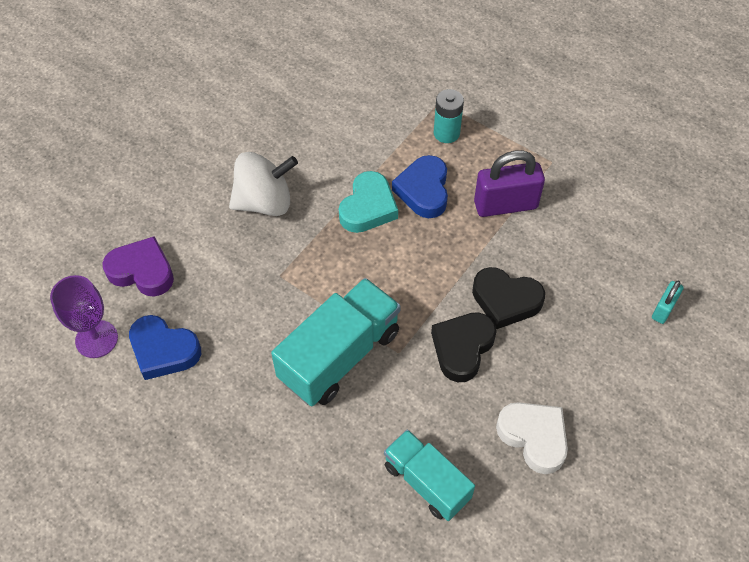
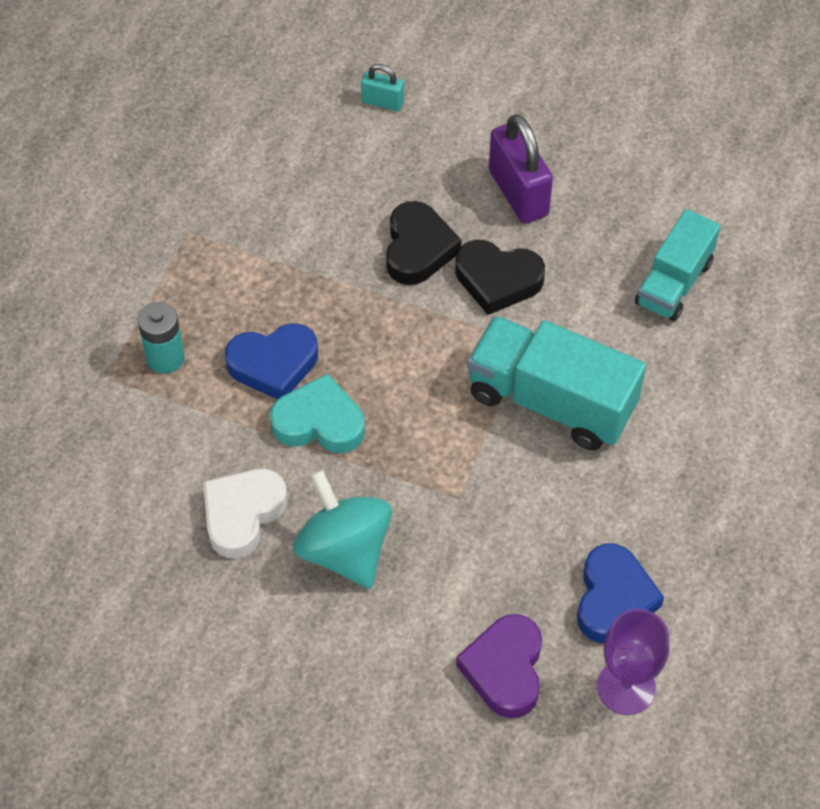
camera: 105 degrees left, 0 degrees up
(264, 202) = (344, 550): white spinning top -> turquoise spinning top
(505, 205) = (273, 271): purple padlock -> purple padlock (518, 193)
(534, 437) = (584, 197): white heart -> white heart (242, 514)

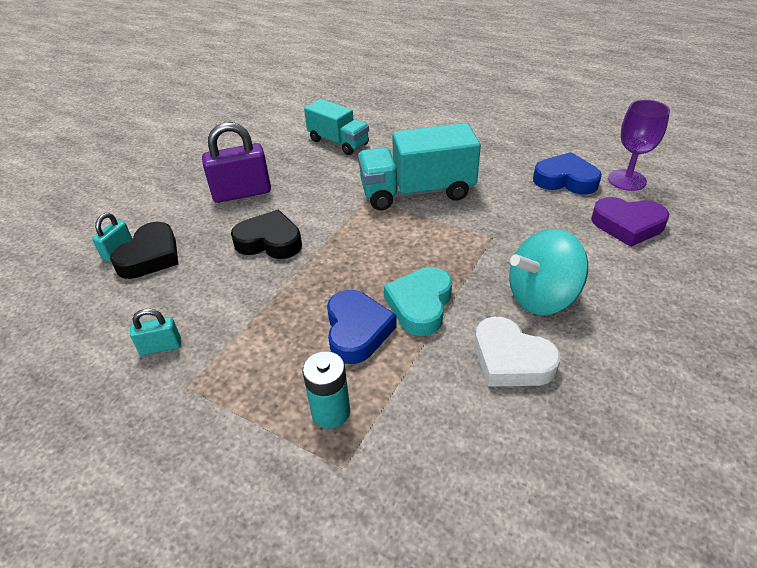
camera: 80 degrees left, 15 degrees down
(237, 194) = (161, 347): none -> turquoise padlock
(497, 280) = (312, 207): black heart -> black heart (150, 256)
(551, 401) = (417, 192): turquoise truck -> turquoise truck turned 45 degrees clockwise

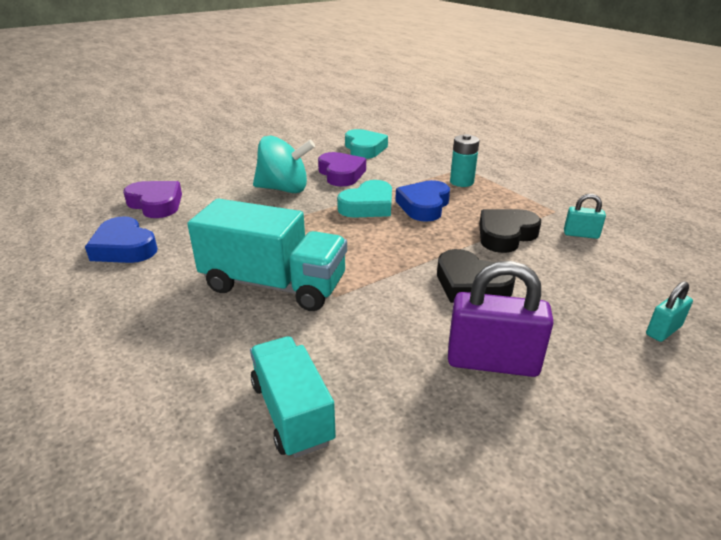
camera: 155 degrees left, 10 degrees down
(150, 256) = (615, 310): black heart -> black heart (505, 235)
(511, 360) = (341, 174): white heart -> purple heart
(552, 463) = (364, 149): none -> turquoise heart
(627, 180) = (81, 230): purple goblet -> none

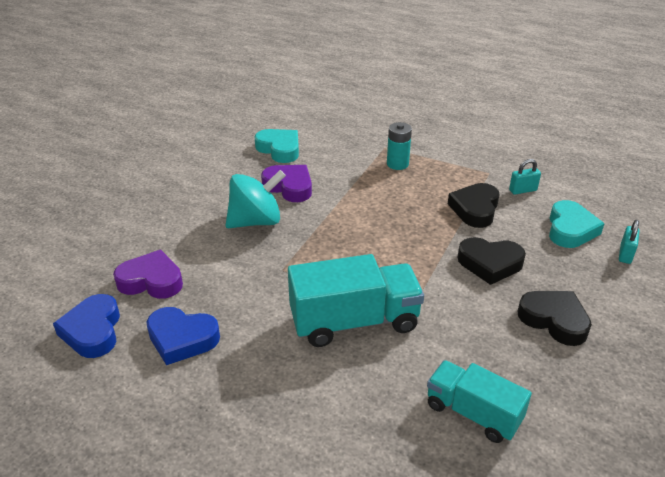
camera: 30 degrees left, 5 degrees up
(368, 206) = (348, 215): turquoise heart -> turquoise heart (570, 229)
(424, 206) = (391, 200): blue heart -> blue heart (93, 331)
(492, 362) = (554, 320): purple padlock -> black heart

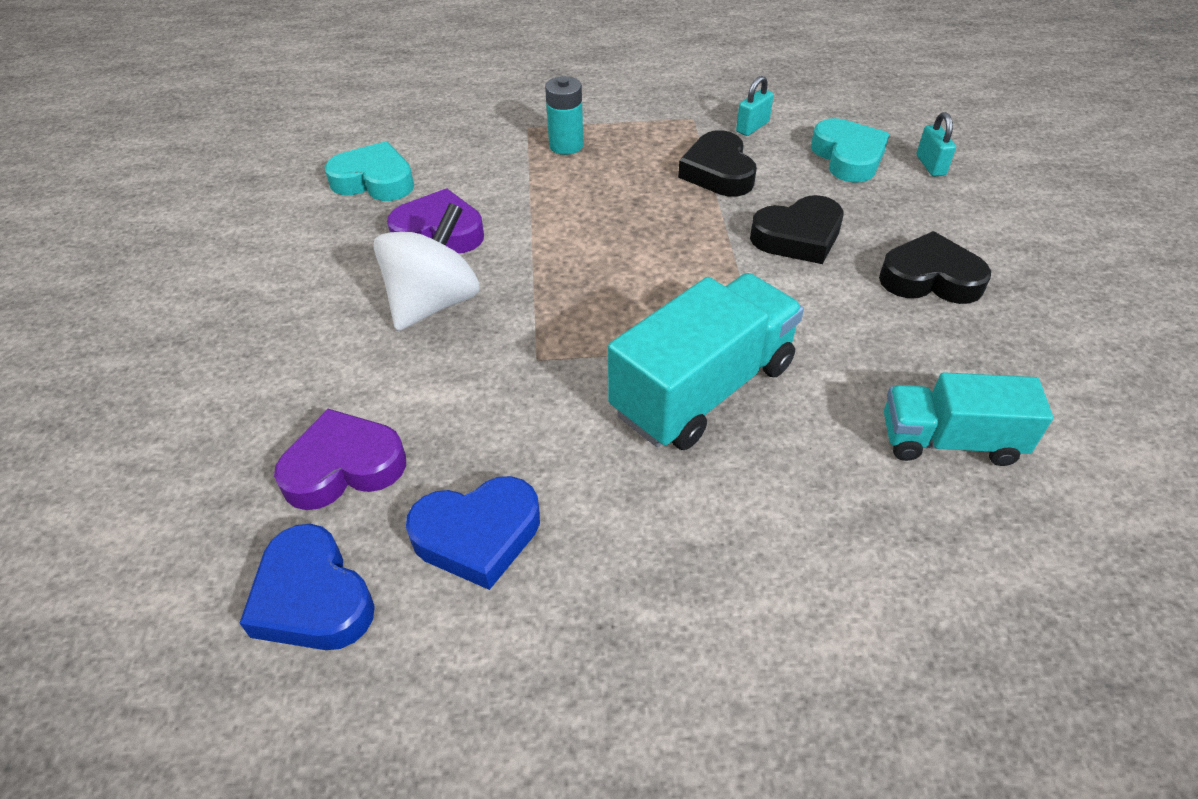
camera: 30 degrees left, 10 degrees up
(256, 221) = (434, 302): turquoise spinning top -> white spinning top

